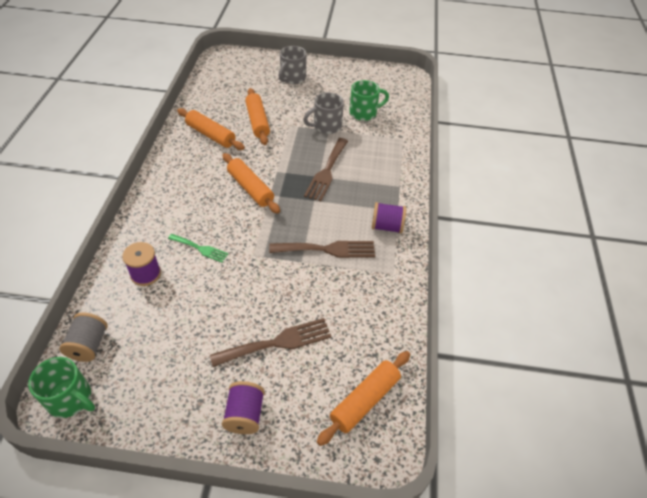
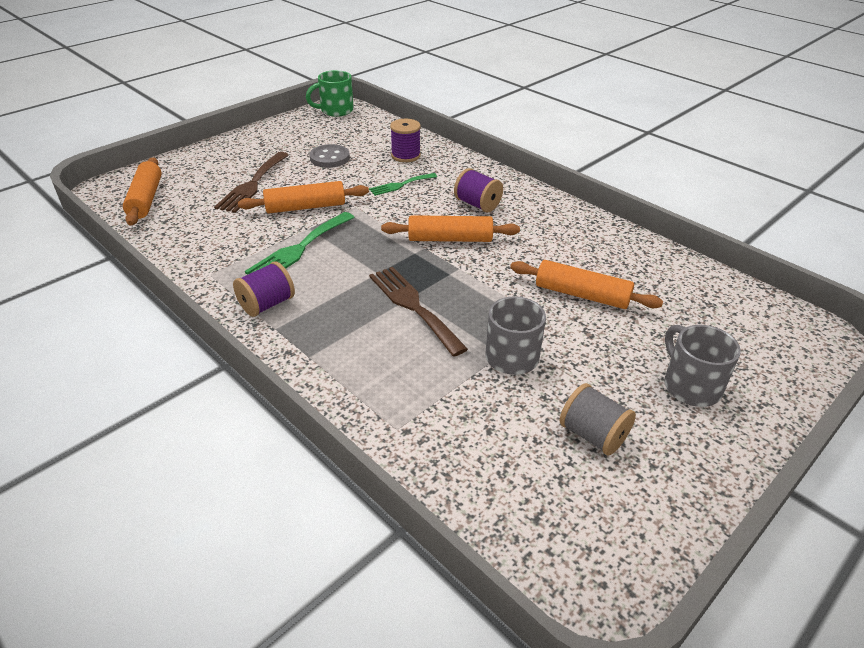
camera: 130 degrees right, 10 degrees down
(89, 345) = (368, 123): grey spool -> grey spool (593, 435)
(189, 323) = (329, 158): none -> grey button
(211, 135) = (582, 248): orange rolling pin -> orange rolling pin (305, 207)
(245, 414) = (225, 154): purple spool -> purple spool (477, 204)
(327, 249) = (299, 249): brown fork -> green fork
(364, 113) = (510, 422): green mug -> none

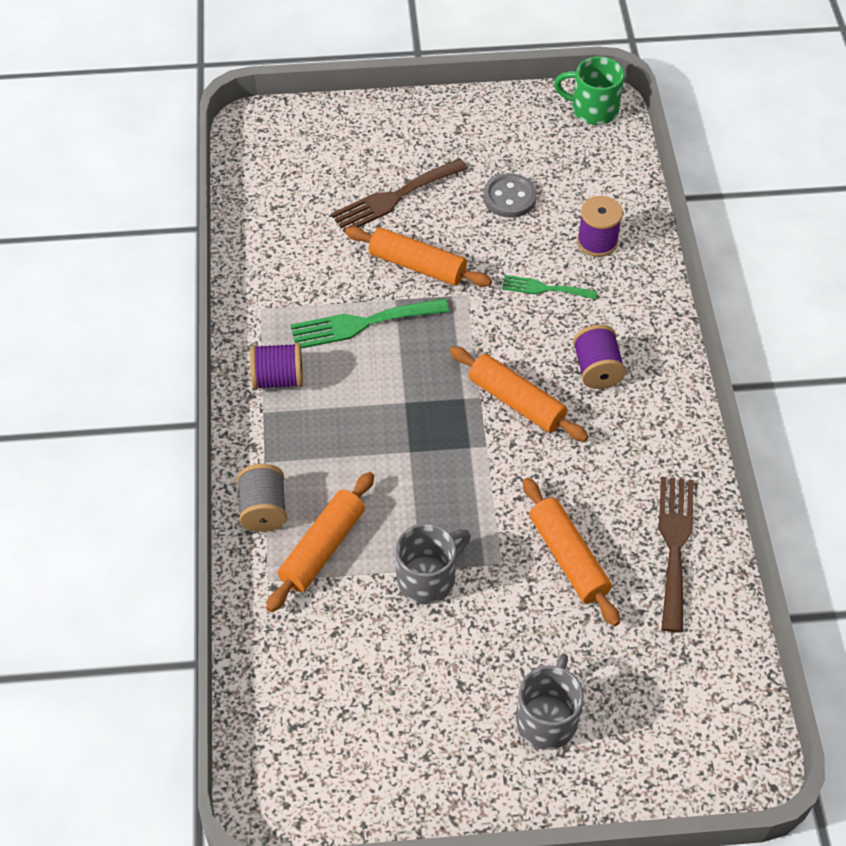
camera: 40 degrees right, 15 degrees up
(146, 199) = (279, 162): orange rolling pin -> orange rolling pin (323, 548)
(413, 306) = (398, 464): brown fork -> brown fork (674, 545)
(593, 435) = (409, 697): grey spool -> grey spool (264, 509)

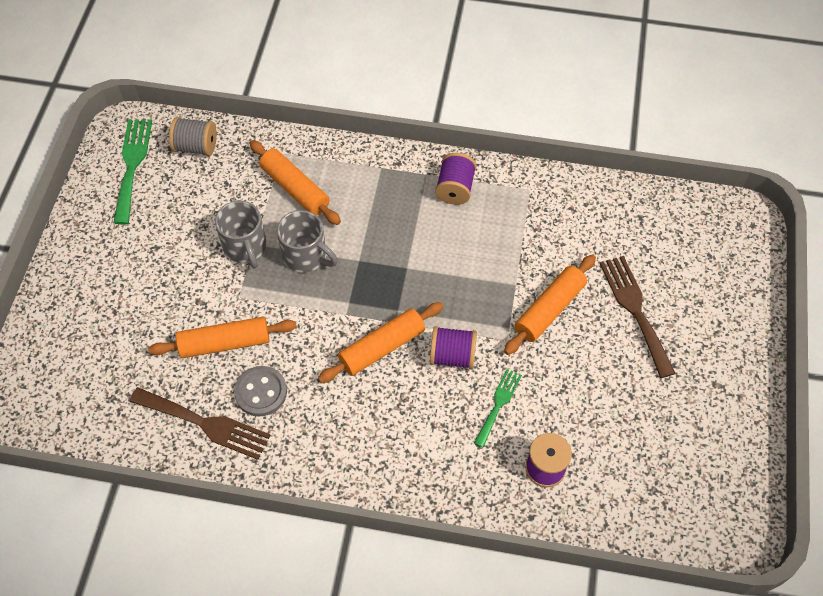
camera: 105 degrees right, 5 degrees up
(264, 509) = (340, 160): grey spool -> grey spool (196, 147)
(362, 324) = (495, 255): green fork -> green fork (132, 165)
(509, 197) = (617, 406): grey button -> grey button (261, 392)
(547, 718) = (107, 292): grey mug -> grey mug (306, 256)
(593, 109) = (730, 522): green mug -> none
(597, 369) = (396, 420): purple spool -> purple spool (452, 356)

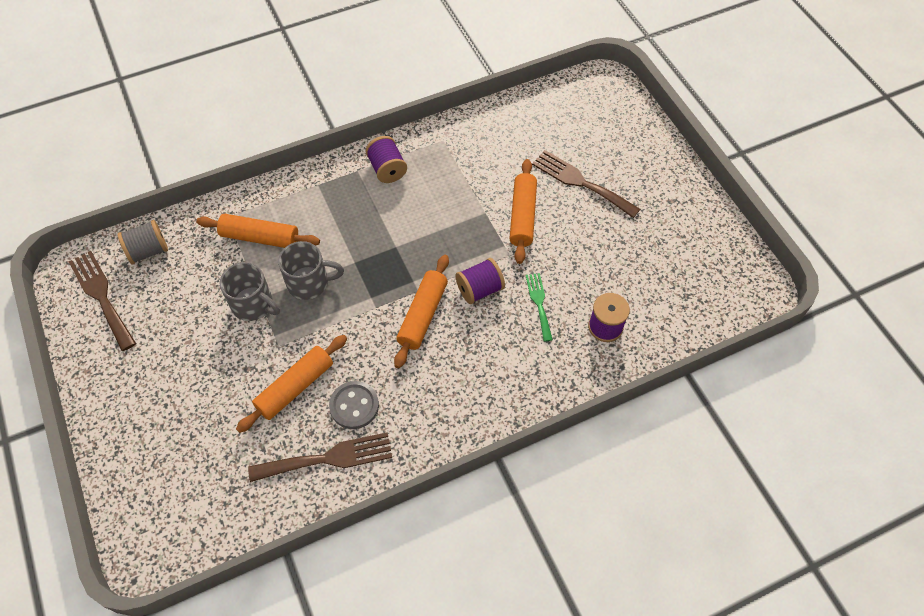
camera: 35 degrees left, 0 degrees up
(132, 165) = (101, 296): green fork -> brown fork

